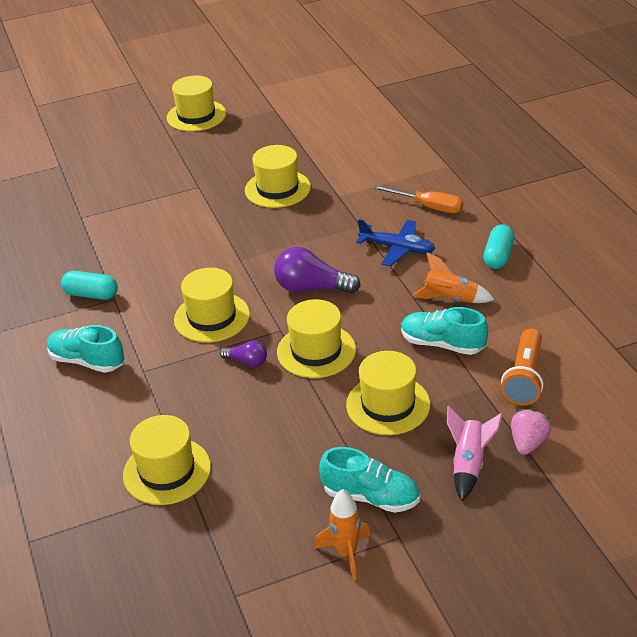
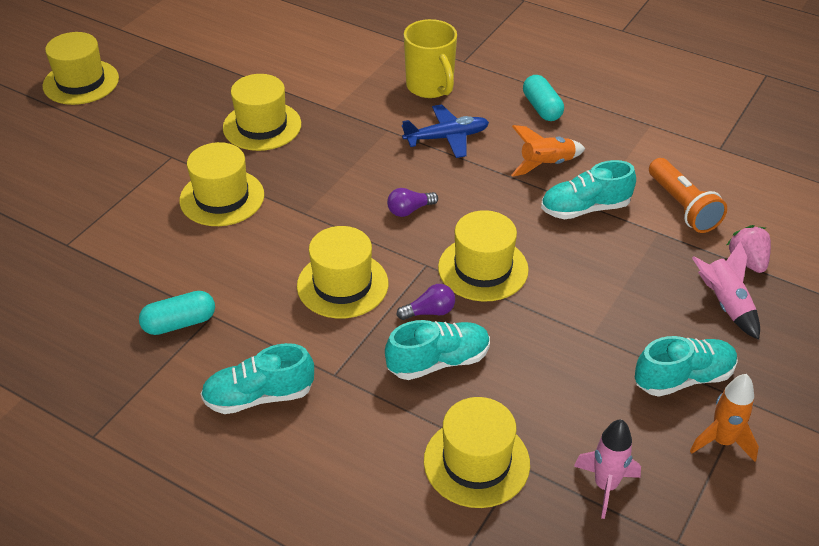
camera: 40 degrees left, 5 degrees up
(216, 396) = (438, 361): none -> turquoise shoe
(230, 533) = (605, 486): none -> pink rocket
(312, 288) = (409, 210): purple light bulb -> purple light bulb, size x0.55
(388, 405) = (602, 287): yellow hat -> yellow hat (222, 198)
(428, 207) = (430, 87): orange screwdriver -> yellow mug

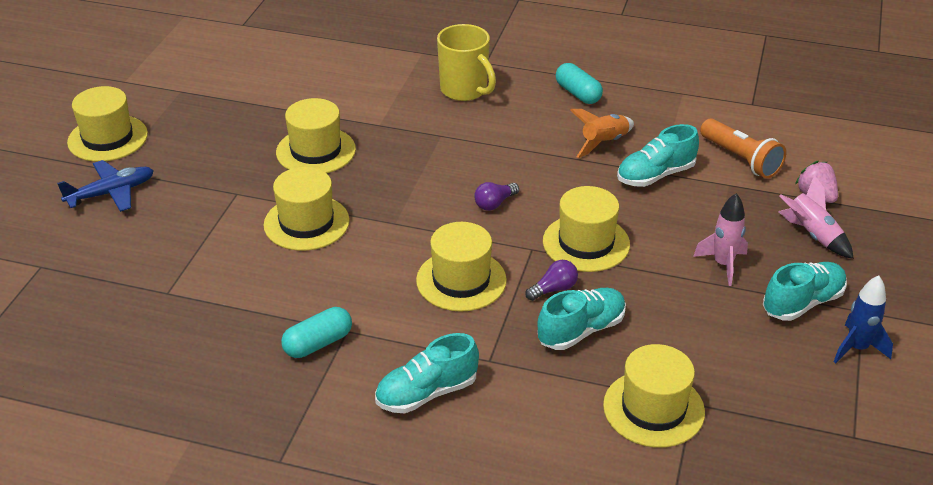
camera: 15 degrees left, 5 degrees down
(447, 138) = (501, 133): blue plane -> blue plane (111, 193)
(605, 486) = (774, 405): pink rocket -> pink rocket (723, 265)
(722, 441) = (857, 348): orange rocket -> blue rocket

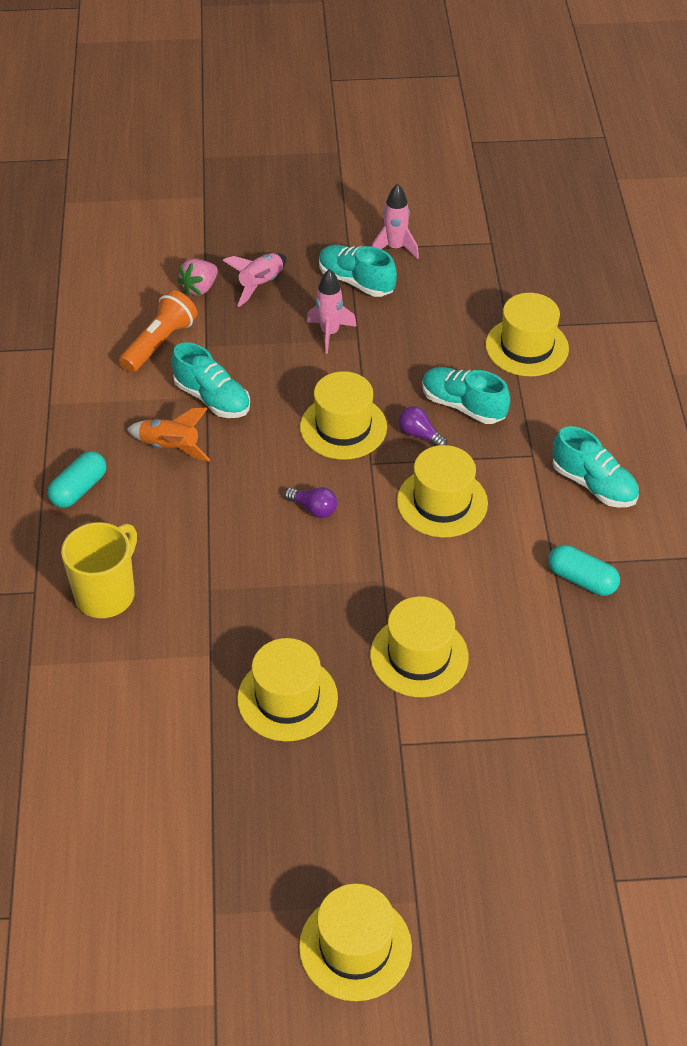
camera: 110 degrees left, 10 degrees up
(111, 193) = (459, 878): blue plane -> none
(857, 348) = (395, 248): blue rocket -> pink rocket

